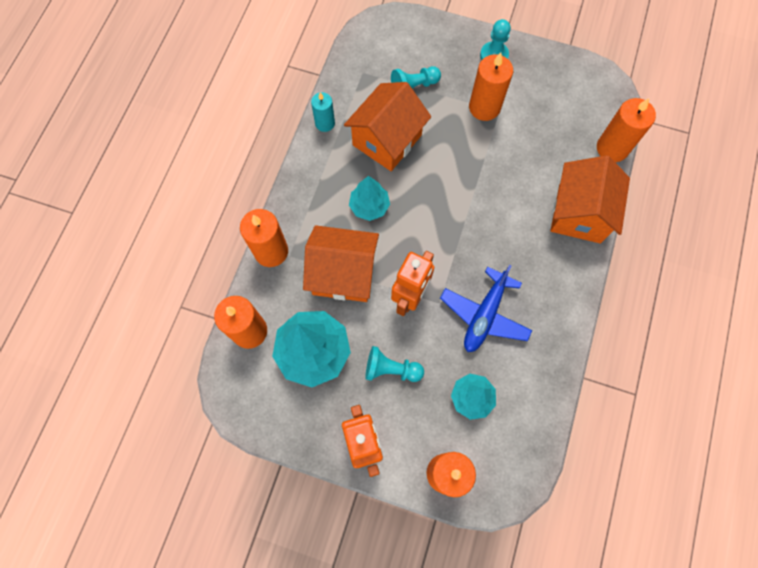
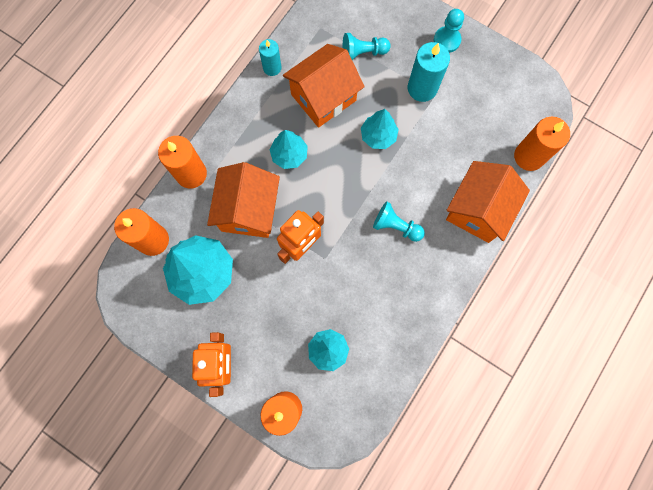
camera: 15 degrees right, 5 degrees up
(343, 274) = (248, 210): orange house -> orange house turned 75 degrees clockwise
(391, 369) = (265, 306): turquoise pawn -> turquoise pawn (396, 226)
(455, 165) = (378, 136): none -> turquoise tree
(484, 107) = (422, 88): orange candle -> turquoise candle
(484, 315) = (362, 280): blue plane -> none

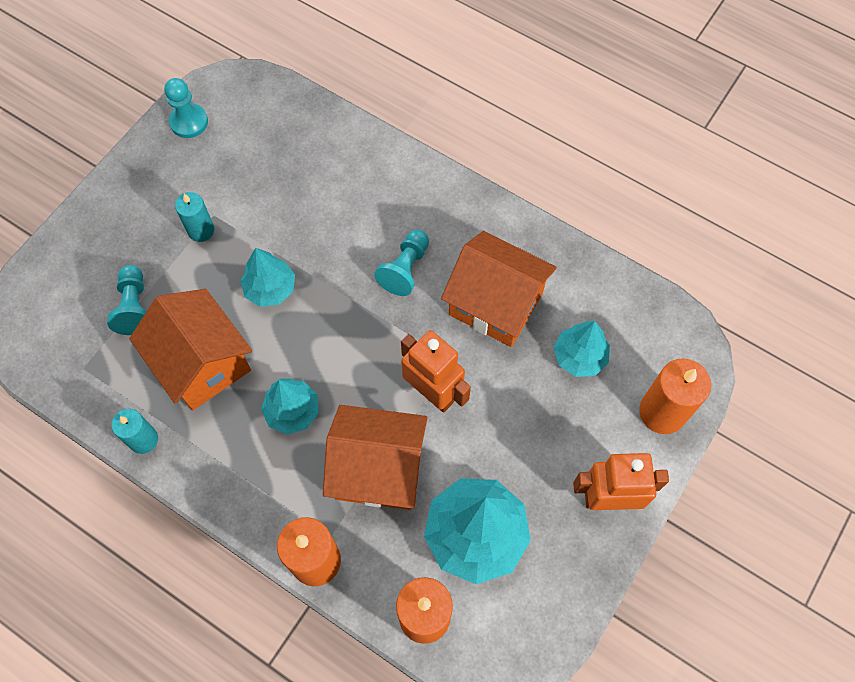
camera: 90 degrees left, 10 degrees down
(422, 88) = (201, 230): turquoise candle -> turquoise candle, size x0.62
(446, 40) = (129, 196): turquoise pawn -> turquoise pawn (189, 122)
(478, 210) = (384, 170): orange house -> orange house (495, 304)
(529, 156) = (312, 109): orange candle -> none

